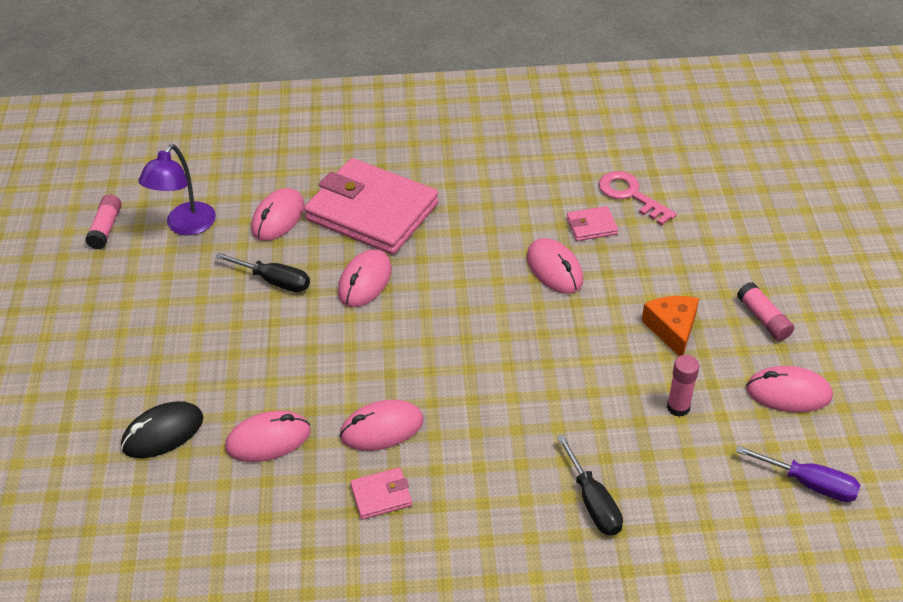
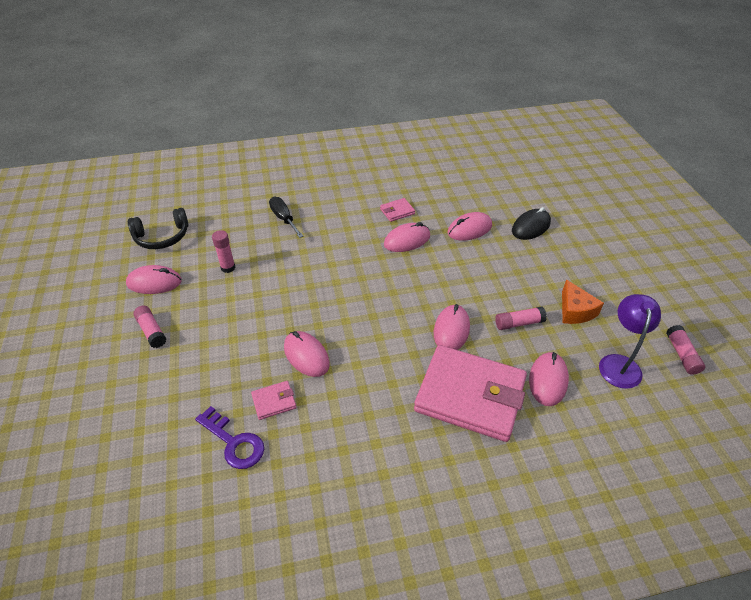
camera: 170 degrees right, 0 degrees up
(275, 281) = (518, 323): black screwdriver -> pink glue stick
(631, 195) = (234, 442): pink key -> purple key
(672, 329) = (221, 316): orange cheese -> orange cheese (575, 311)
(809, 484) = (162, 237): purple screwdriver -> black headphones

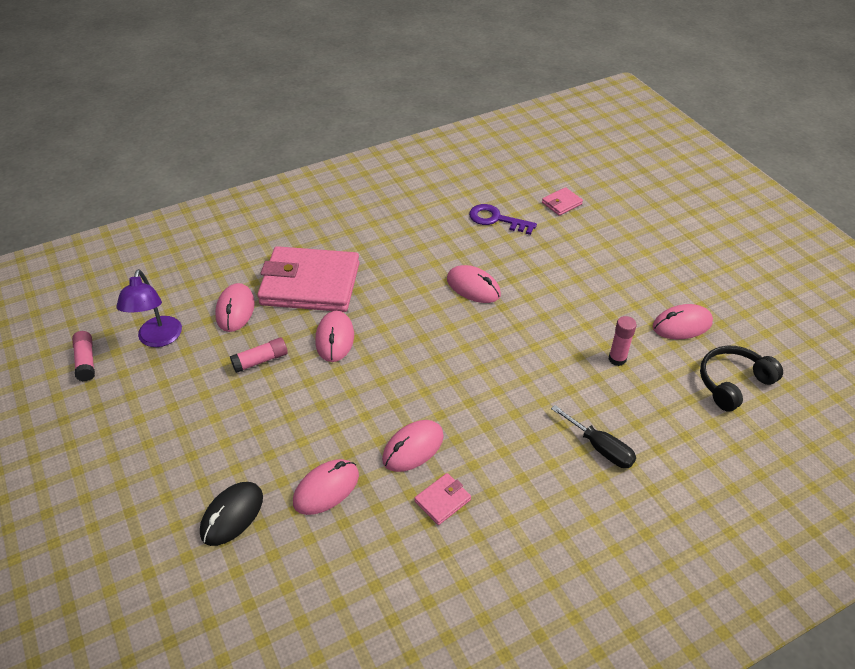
camera: 165 degrees right, 0 degrees up
(151, 331) = (635, 279): pink glue stick -> none
(274, 401) = (481, 249): pink wallet -> pink wallet (561, 203)
(575, 311) = (192, 388): orange cheese -> none

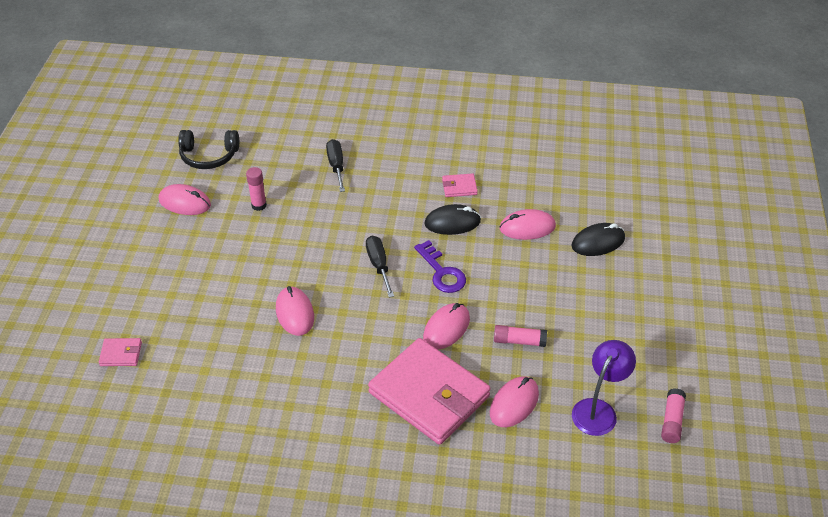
camera: 145 degrees left, 0 degrees up
(413, 448) = (452, 222): pink mouse -> black mouse
(444, 362) = (379, 265): none -> black screwdriver
(496, 219) = (199, 370): purple key -> purple key (442, 272)

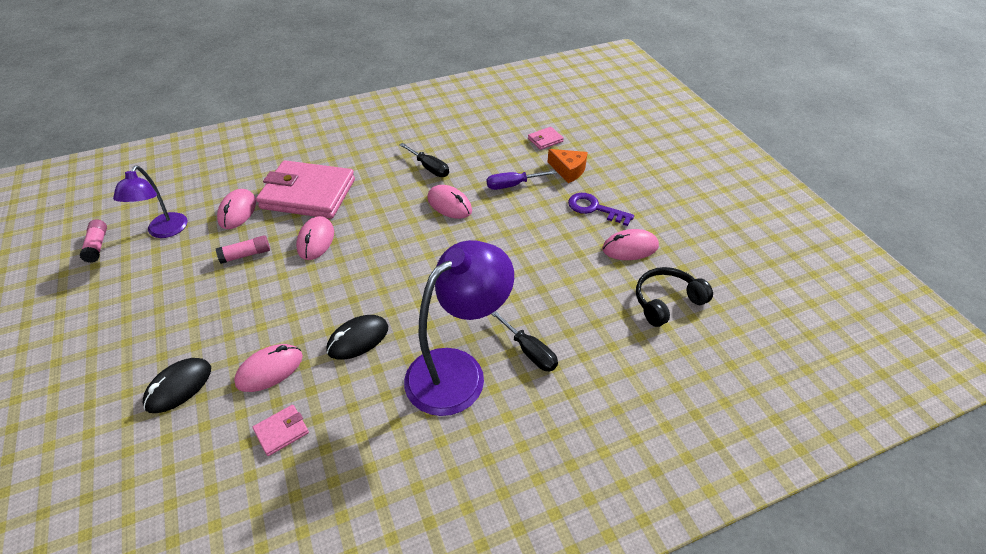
camera: 150 degrees right, 0 degrees up
(144, 301) = (568, 170): none -> orange cheese
(215, 308) = (512, 185): none -> purple screwdriver
(259, 205) = (563, 274): pink glue stick -> none
(379, 265) = (407, 266): black screwdriver -> black screwdriver (429, 168)
(394, 174) = (458, 371): none -> purple lamp
(442, 272) = (343, 284): purple key -> purple key (594, 208)
(459, 187) = (372, 388): pink wallet -> pink wallet (281, 431)

